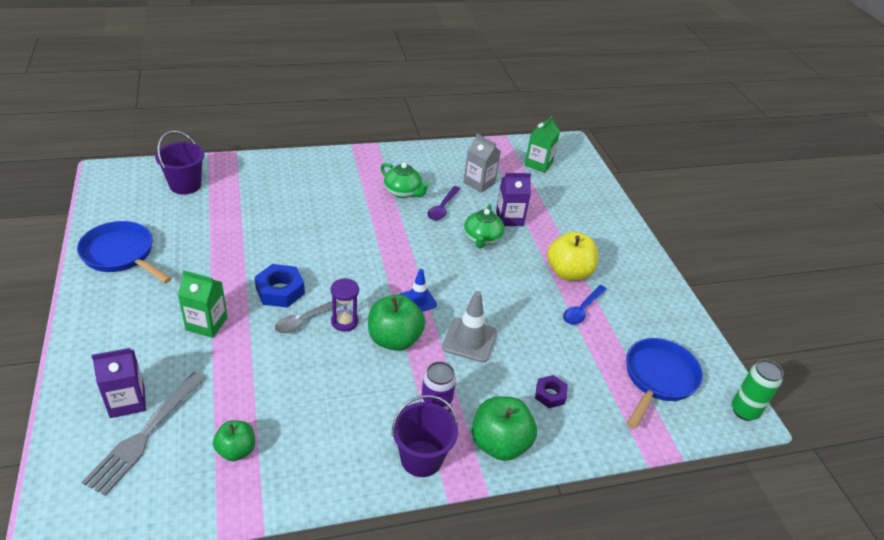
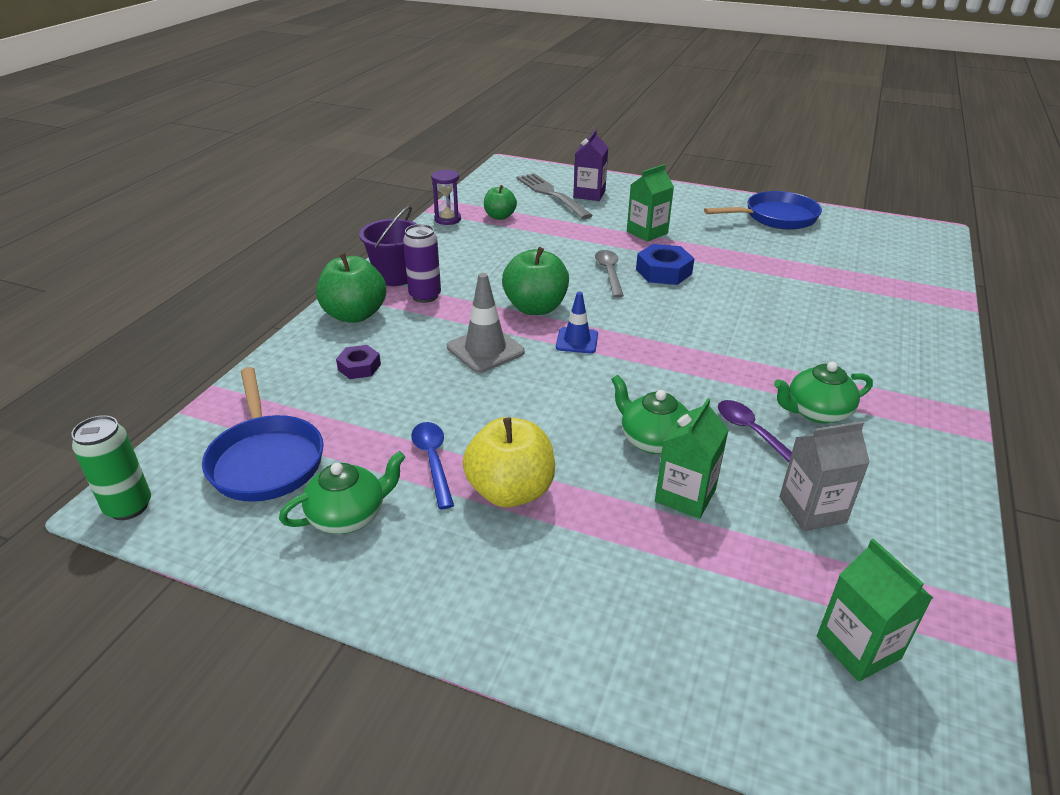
camera: 130 degrees right, 5 degrees down
(185, 185) = (894, 265): purple bucket -> none
(344, 321) = (587, 290): purple hourglass -> purple hourglass (447, 219)
(509, 218) = (685, 495): purple carton -> green carton
(645, 319) = (349, 515): none -> green teapot

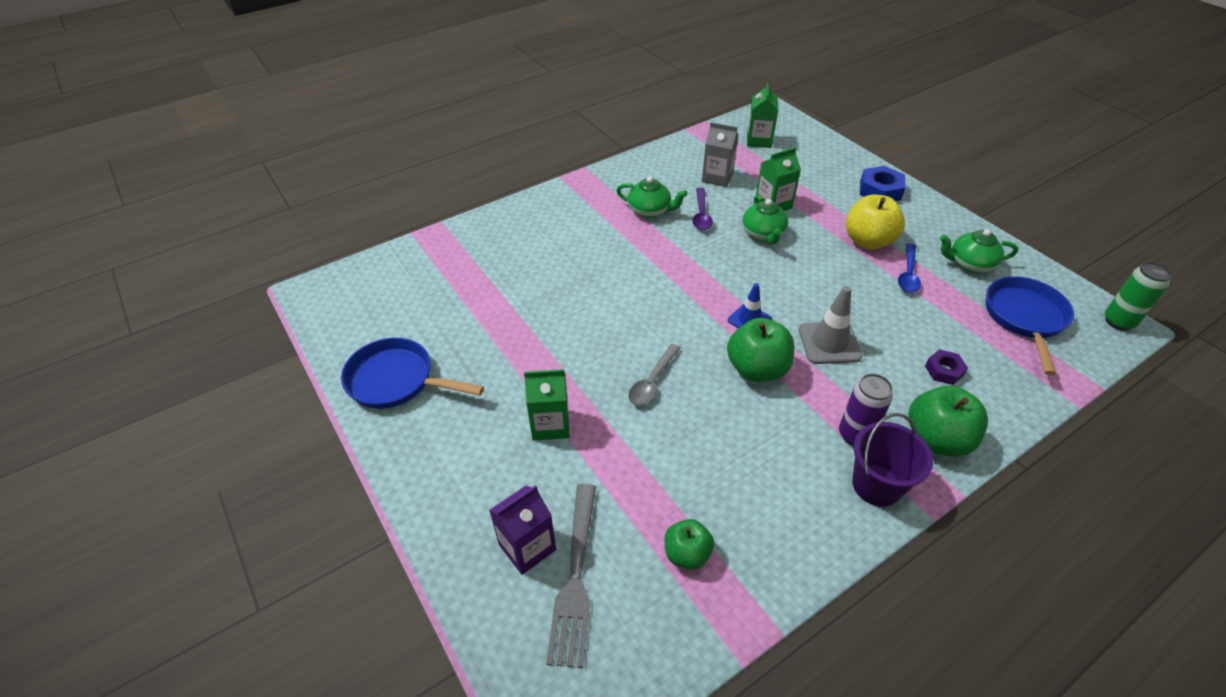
camera: 145 degrees left, 10 degrees up
(447, 219) = (760, 587): purple hourglass -> none
(663, 271) = (602, 359): blue nut -> blue nut (880, 190)

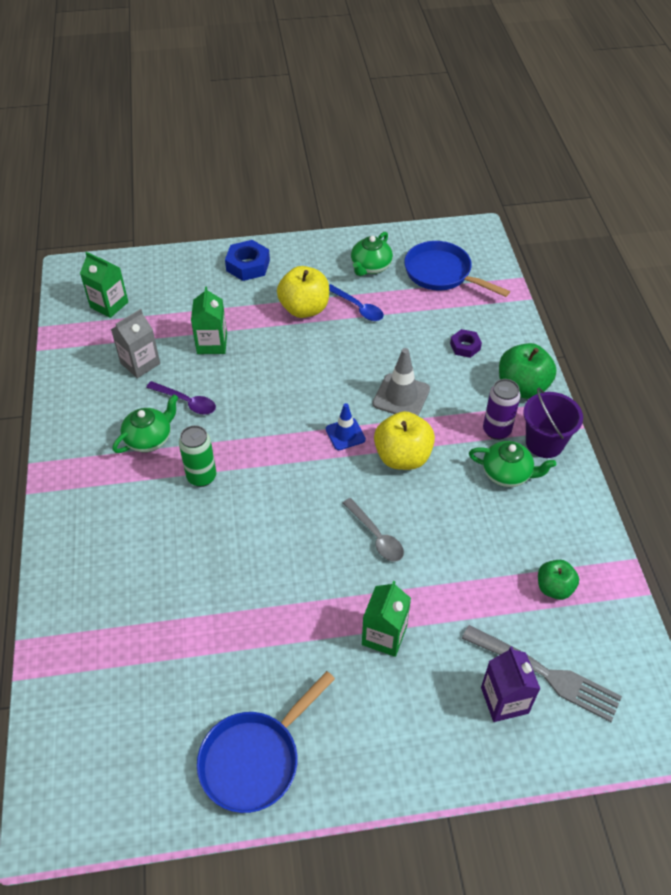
camera: 65 degrees left, 5 degrees up
(757, 369) = (402, 457): green apple -> yellow apple
(763, 234) = (246, 371): green teapot -> green teapot (507, 474)
(1118, 321) = (472, 231): green can -> green can (201, 477)

